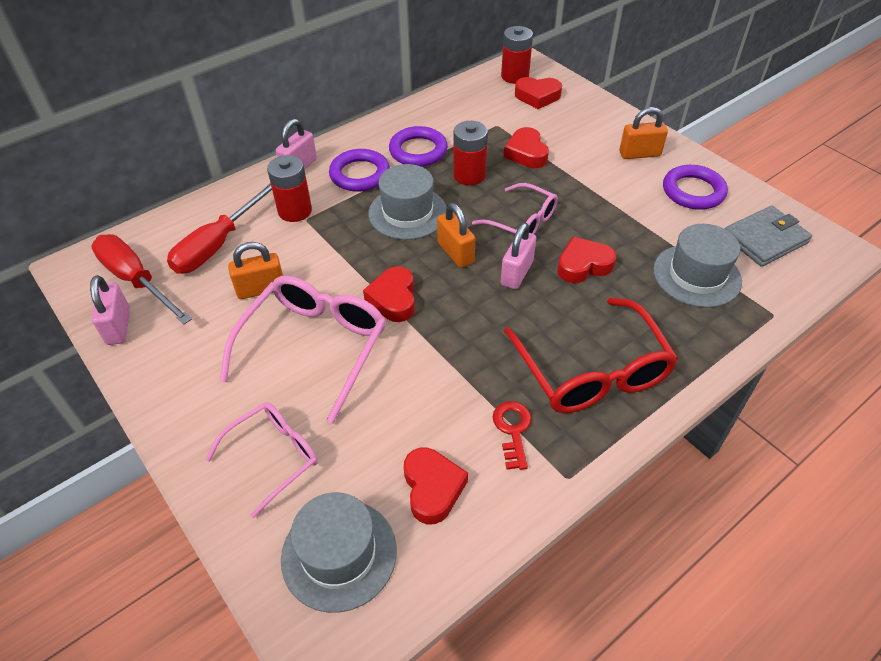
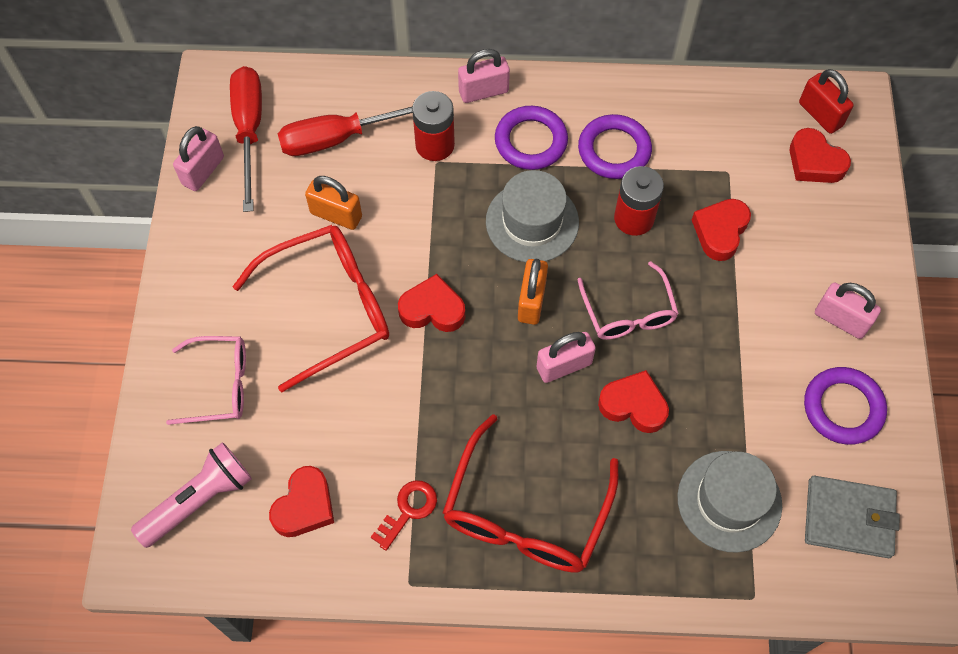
camera: 40 degrees right, 15 degrees up
(313, 348) = (327, 309): pink glasses -> red glasses
(339, 554) = (199, 500): grey hat -> pink flashlight
(393, 299) = (432, 309): red heart -> red heart turned 60 degrees clockwise
(515, 76) = (820, 115): red battery -> red padlock
(639, 154) = (840, 320): orange padlock -> pink padlock

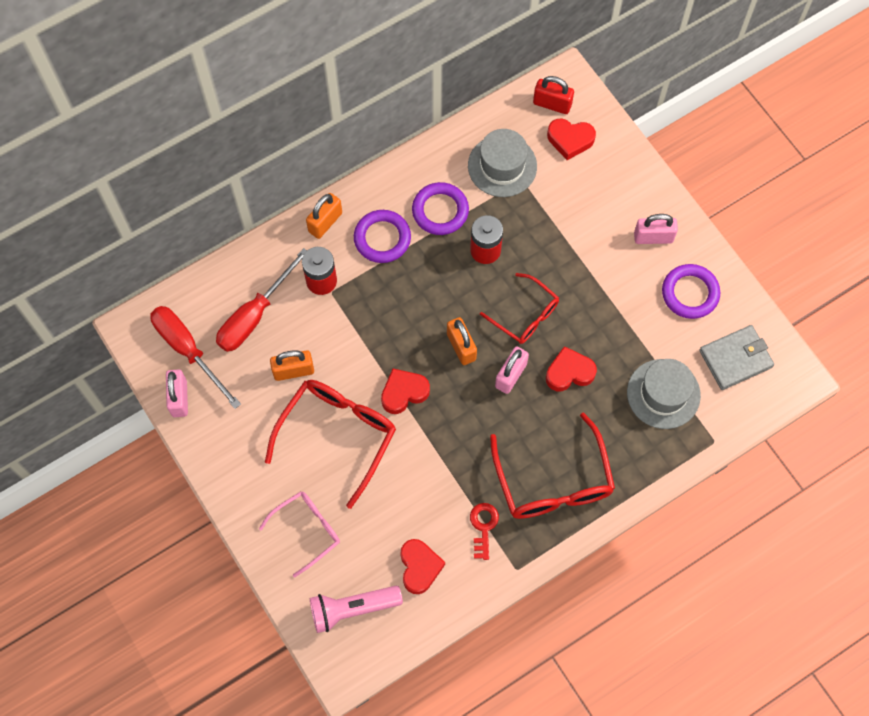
camera: 35 degrees left, 5 degrees up
(199, 500) = (352, 608): pink flashlight -> pink flashlight turned 120 degrees counterclockwise
(483, 91) = (325, 222): pink padlock -> orange padlock
(532, 222) = (423, 294): grey hat -> grey hat (502, 166)
(628, 311) = (524, 315): pink glasses -> red glasses
(720, 231) = (544, 225): red heart -> none

